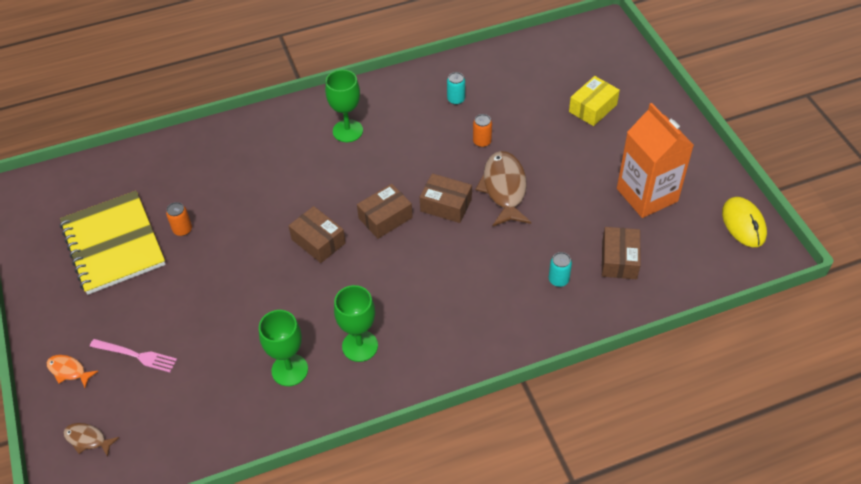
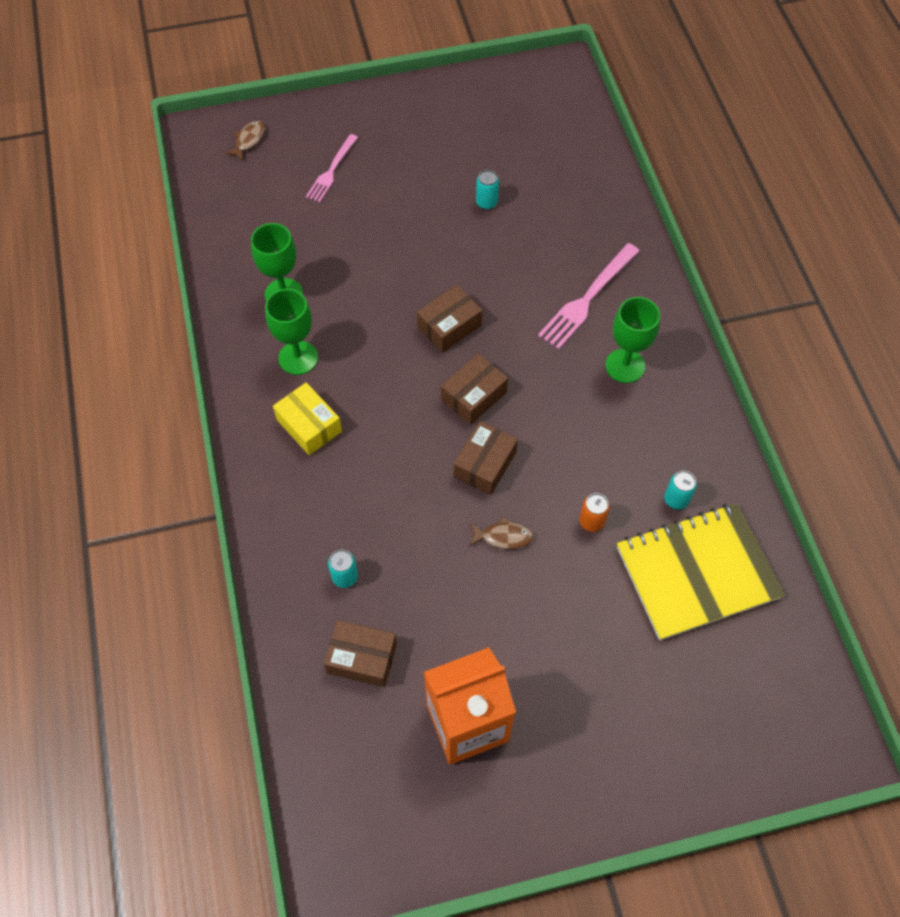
camera: 95 degrees right, 10 degrees up
(69, 371) = (326, 122): orange fish -> none
(113, 244) = (475, 145): yellow notebook -> yellow notebook (697, 572)
(182, 229) = (486, 202): orange can -> turquoise can
(286, 156) = (587, 299): none -> pink fork
(385, 218) = (474, 396): brown box -> brown box turned 75 degrees clockwise
(504, 188) = (503, 537): brown fish -> brown fish, size x0.51
(593, 108) = (647, 684): yellow box -> yellow box (309, 425)
(743, 224) = (393, 850): yellow mouse -> none

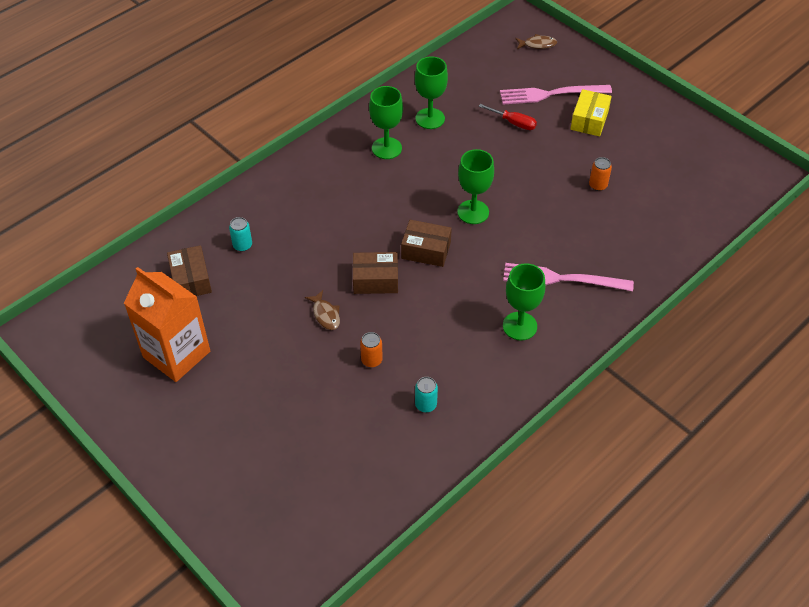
camera: 60 degrees right, 10 degrees down
(309, 425) = (340, 177): yellow box -> yellow box (589, 120)
(331, 171) = (549, 94): pink fork -> pink fork, size x1.51
(348, 224) = (513, 123): none -> red screwdriver
(449, 326) = (473, 212): brown box -> green goblet
(486, 202) = (598, 185): turquoise can -> orange can
(697, 572) = (372, 442): yellow notebook -> none

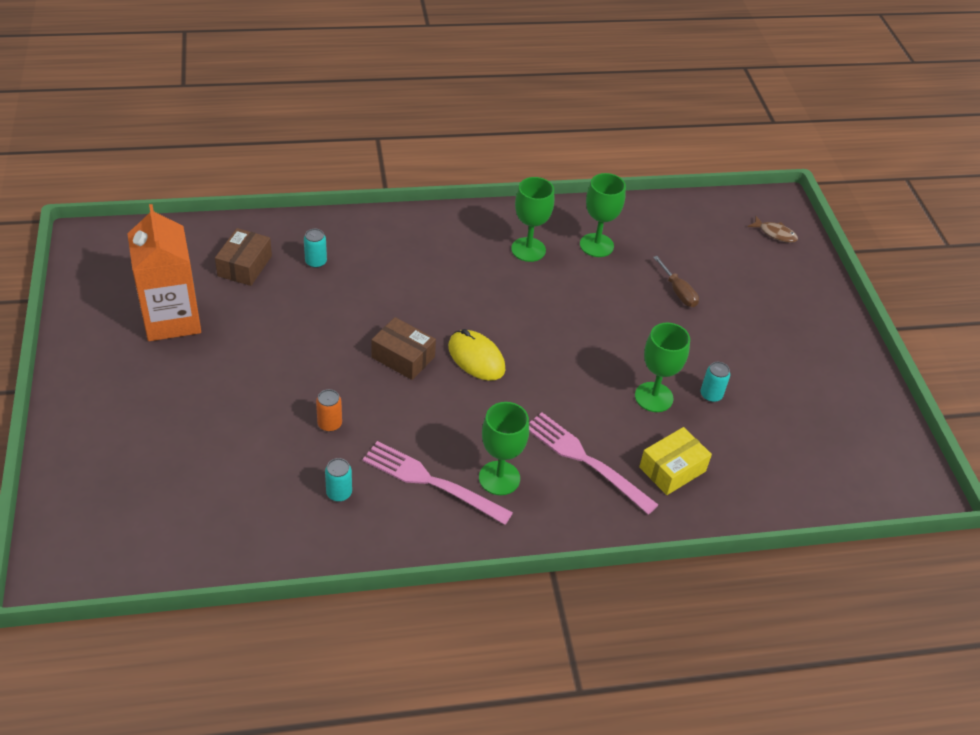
camera: 30 degrees right, 5 degrees down
(325, 315) = (328, 361): brown fish -> none
(426, 250) = (476, 358): brown box -> yellow mouse
(473, 212) = (556, 349): green goblet -> green goblet (653, 397)
(513, 123) = (678, 292): red screwdriver -> brown screwdriver
(549, 94) = (742, 285): pink fork -> pink fork (430, 481)
(589, 120) = (762, 330): yellow box -> yellow box (672, 469)
(598, 185) = (711, 395): orange can -> turquoise can

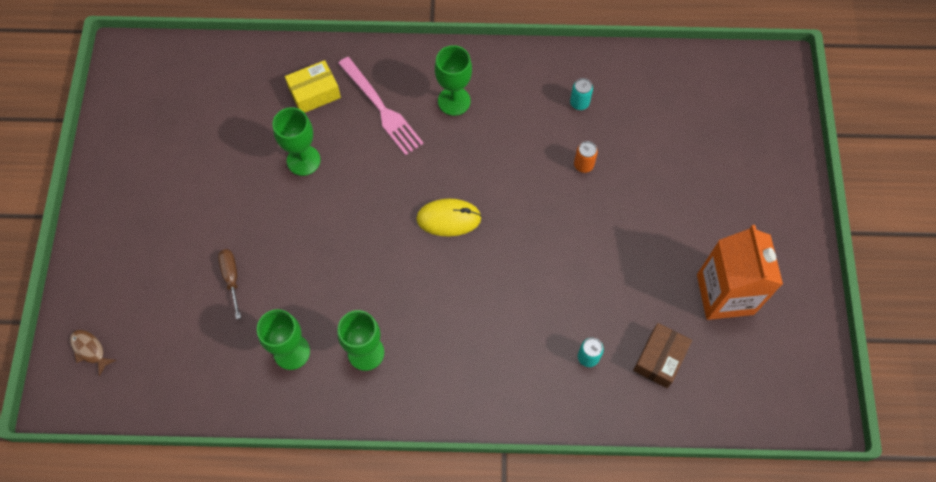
camera: 165 degrees left, 20 degrees up
(403, 357) = (514, 227): brown box -> none
(430, 481) = (508, 104): pink fork -> none
(476, 358) = (448, 218): yellow mouse -> yellow mouse turned 60 degrees counterclockwise
(711, 395) = (252, 157): turquoise can -> none

